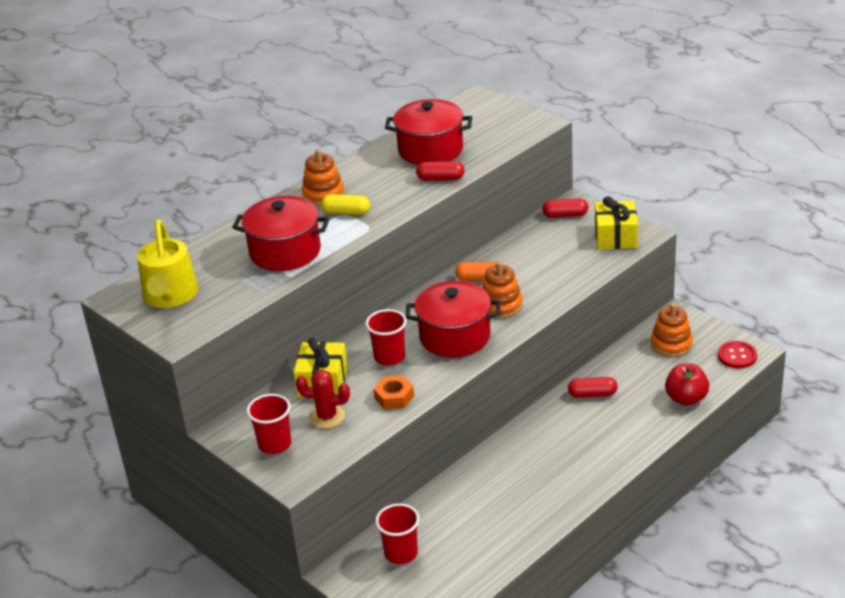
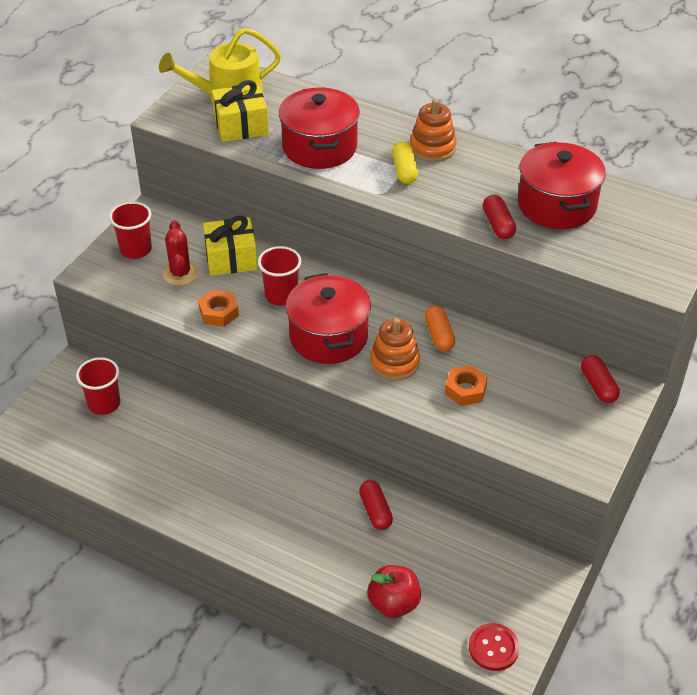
camera: 70 degrees right, 10 degrees up
(545, 275) = (465, 390): none -> orange nut
(615, 237) = (571, 442): yellow gift -> yellow gift (241, 126)
(671, 344) = (492, 574): orange stacking toy -> none

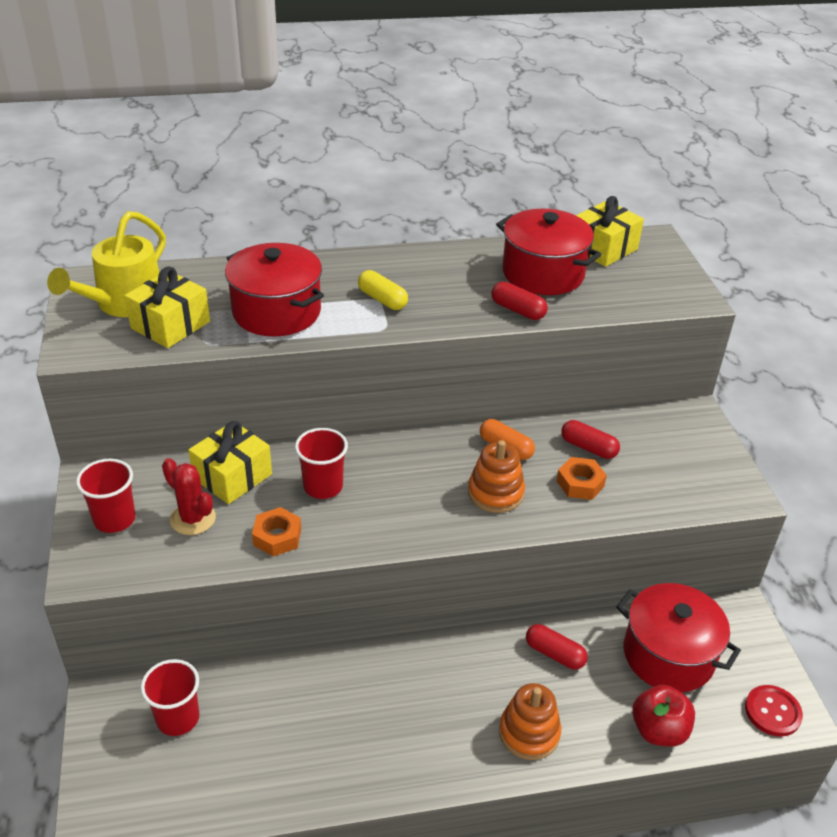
camera: 40 degrees left, 5 degrees down
(328, 337) = (411, 501): red pot -> red pot (668, 655)
(432, 148) = (384, 270): orange stacking toy -> orange stacking toy (529, 733)
(598, 386) = (672, 423): red capsule -> red capsule (588, 448)
(637, 206) = (603, 248): none -> yellow gift

